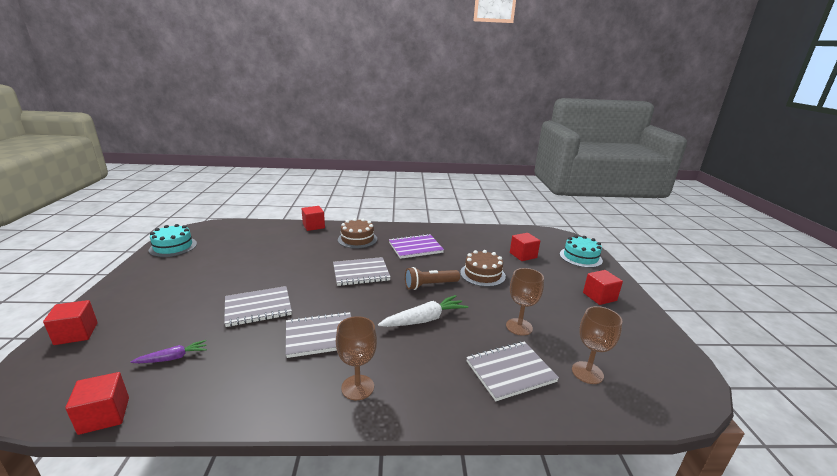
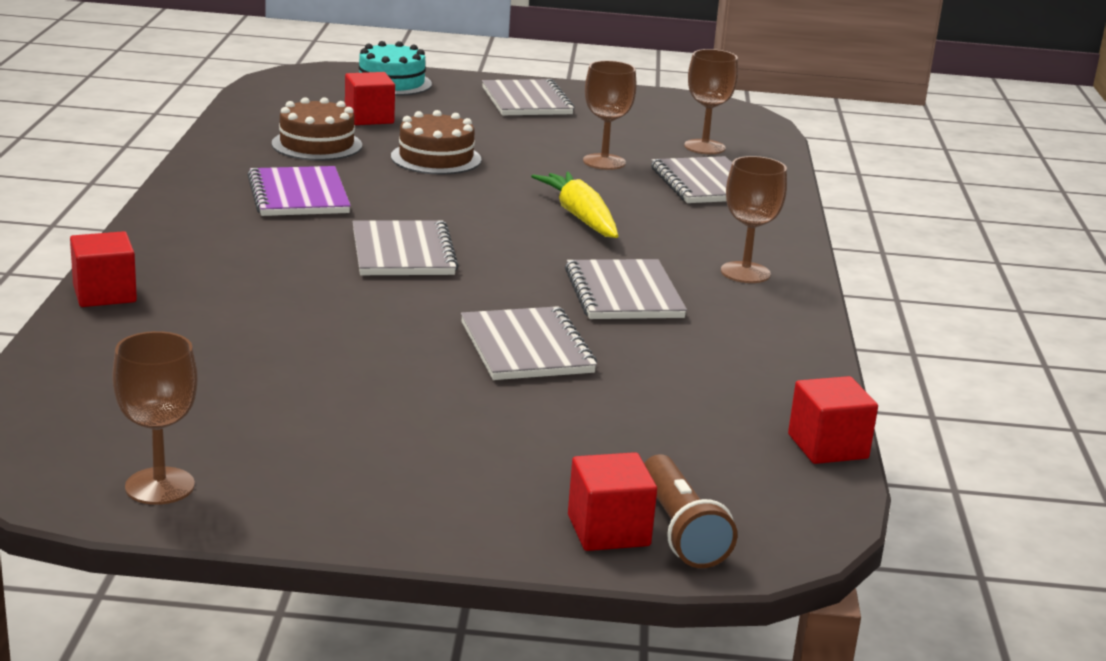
camera: 85 degrees left, 0 degrees up
(173, 247) = (160, 486): turquoise cake -> brown goblet
(173, 358) = (686, 412): purple carrot -> none
(357, 239) = (223, 247): brown cake -> brown cake (317, 144)
(424, 319) = (580, 217): white carrot -> yellow carrot
(430, 285) = (467, 201): brown flashlight -> brown flashlight (680, 530)
(599, 297) = (527, 101): red cube -> grey notebook

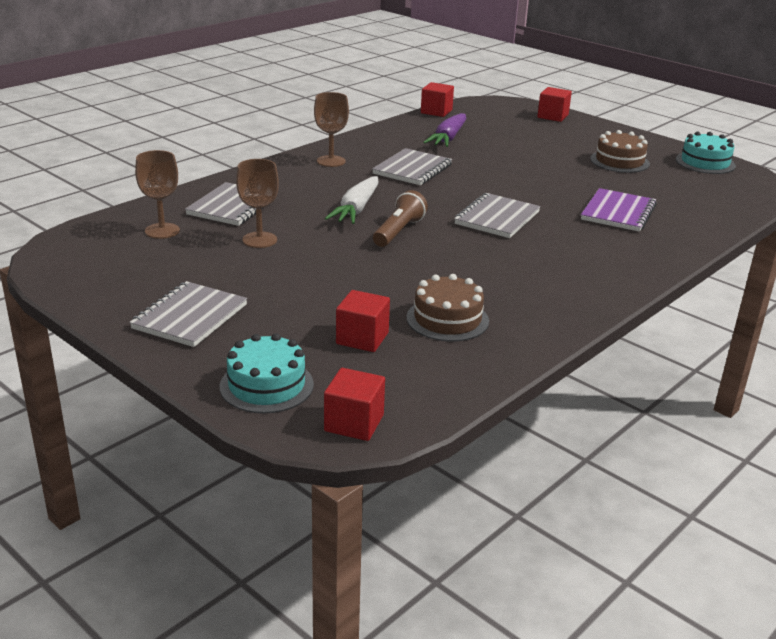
camera: 140 degrees left, 5 degrees up
(104, 294) = (693, 241): red cube -> red cube (354, 423)
(160, 486) = (705, 162): brown goblet -> turquoise cake
(298, 195) = (516, 274): purple notebook -> purple notebook (618, 212)
(436, 158) = (373, 278): brown cake -> brown cake (619, 161)
(527, 348) = (499, 163): grey notebook -> none
(580, 217) = (356, 209): yellow carrot -> white carrot
(680, 530) = (528, 111): brown flashlight -> brown flashlight (398, 231)
(685, 377) = (448, 138): none -> purple carrot

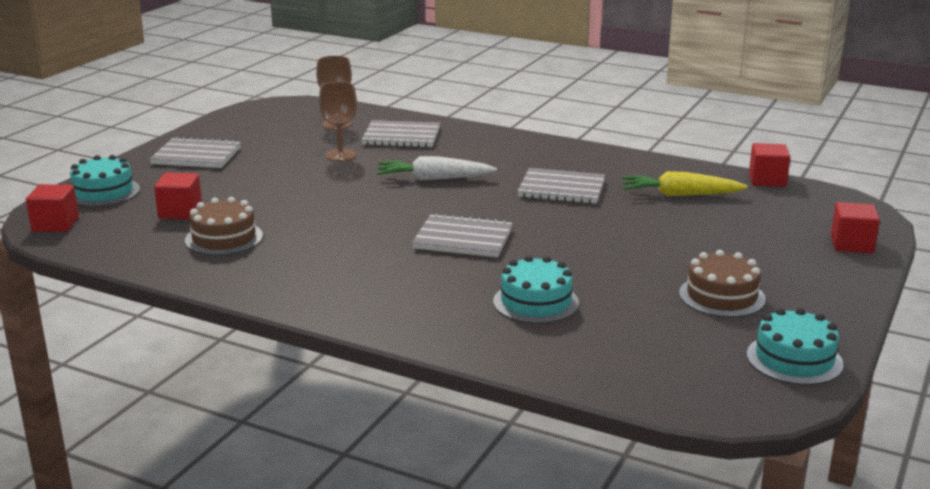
camera: 75 degrees right, 5 degrees down
(331, 161) = (545, 154): brown goblet -> none
(398, 231) = (395, 201): brown flashlight -> none
(448, 138) = (679, 195): purple carrot -> yellow carrot
(618, 212) = (536, 302): purple notebook -> turquoise cake

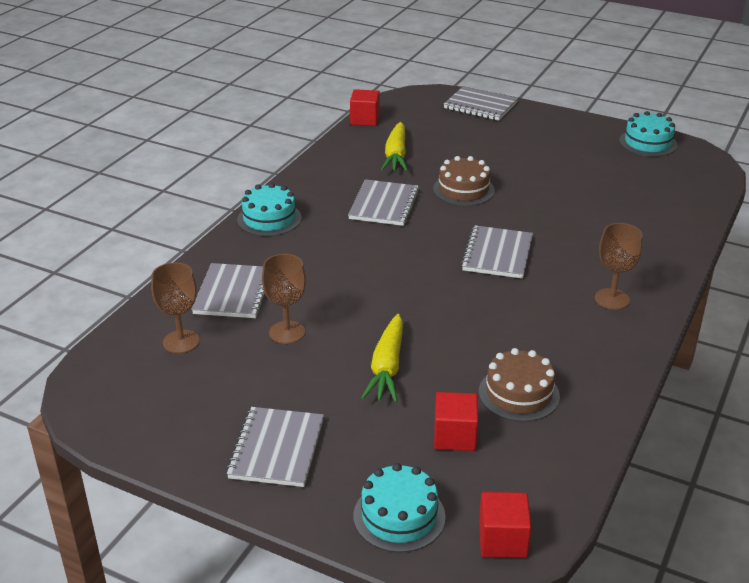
camera: 90 degrees left, 10 degrees up
(280, 189) = (387, 367): none -> yellow carrot
(368, 293) = (612, 299): none -> brown goblet
(433, 179) = (359, 271): white carrot -> none
(536, 302) = (602, 224): turquoise cake -> turquoise cake (269, 219)
(722, 296) = (571, 156): brown cake -> brown cake (463, 190)
(851, 244) = (480, 106): red cube -> grey notebook

